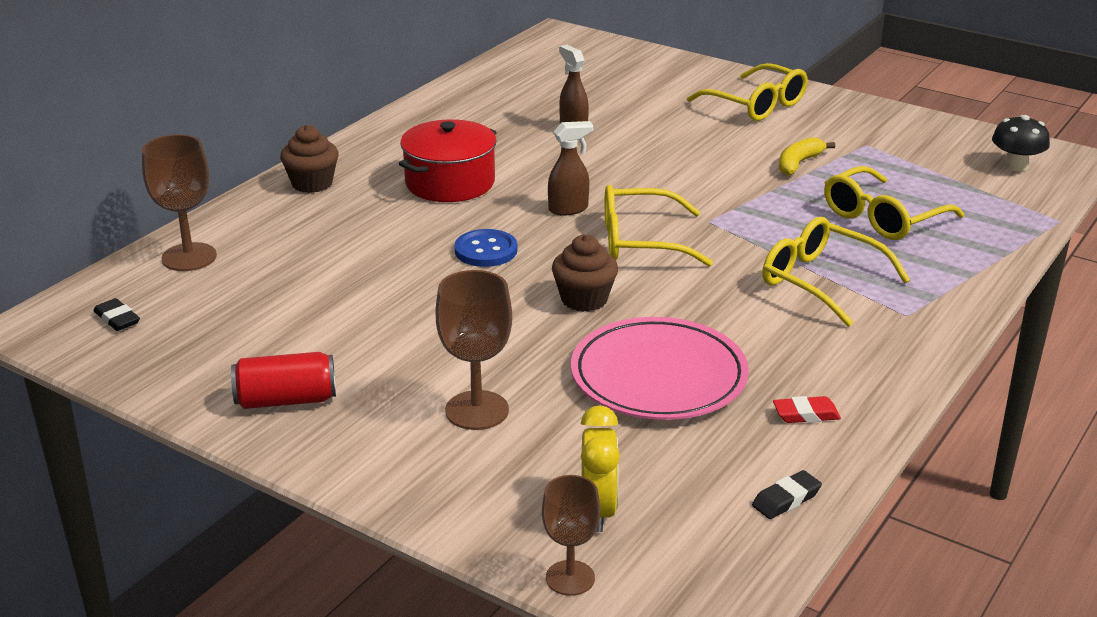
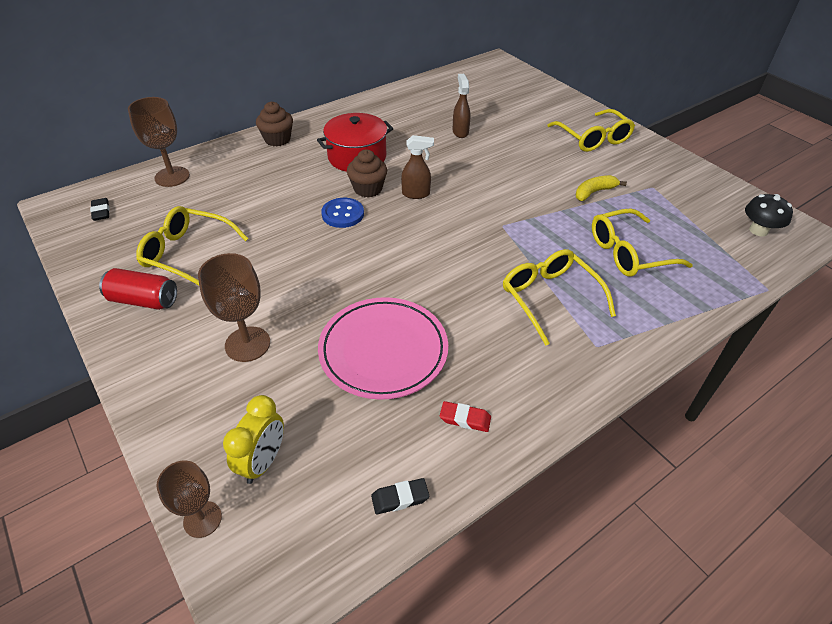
camera: 20 degrees right, 15 degrees up
(584, 299) = (377, 270): brown cupcake -> brown cupcake (368, 189)
(640, 241) = (445, 231): yellow glasses -> yellow glasses (187, 253)

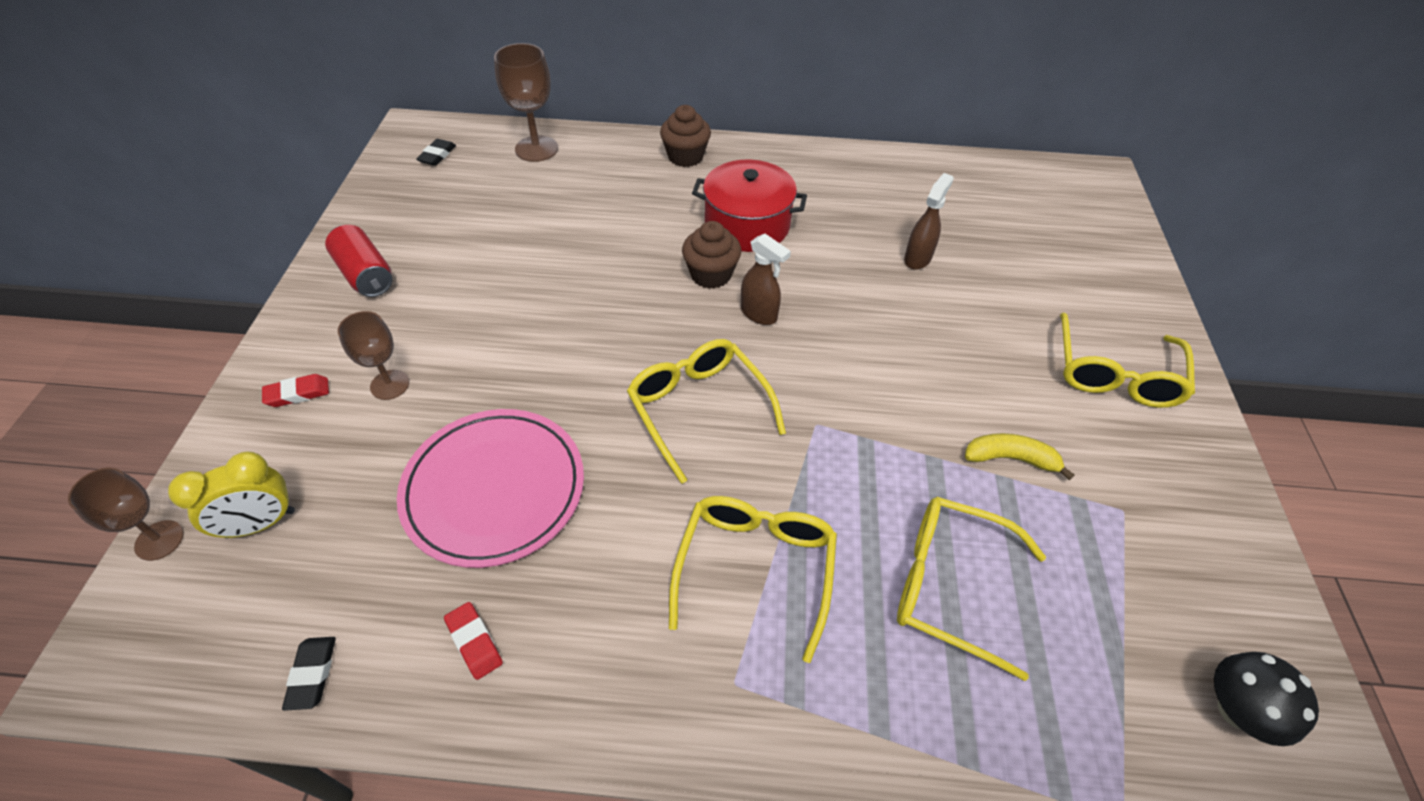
camera: 40 degrees right, 5 degrees up
(187, 253) = (454, 246): yellow glasses -> yellow glasses (698, 408)
(188, 386) = (298, 393): none -> red eraser
(247, 344) = (390, 385): brown goblet -> brown goblet, size x0.66
(343, 214) = (647, 291): blue button -> none
(400, 498) = (312, 674): black eraser -> black eraser turned 60 degrees clockwise

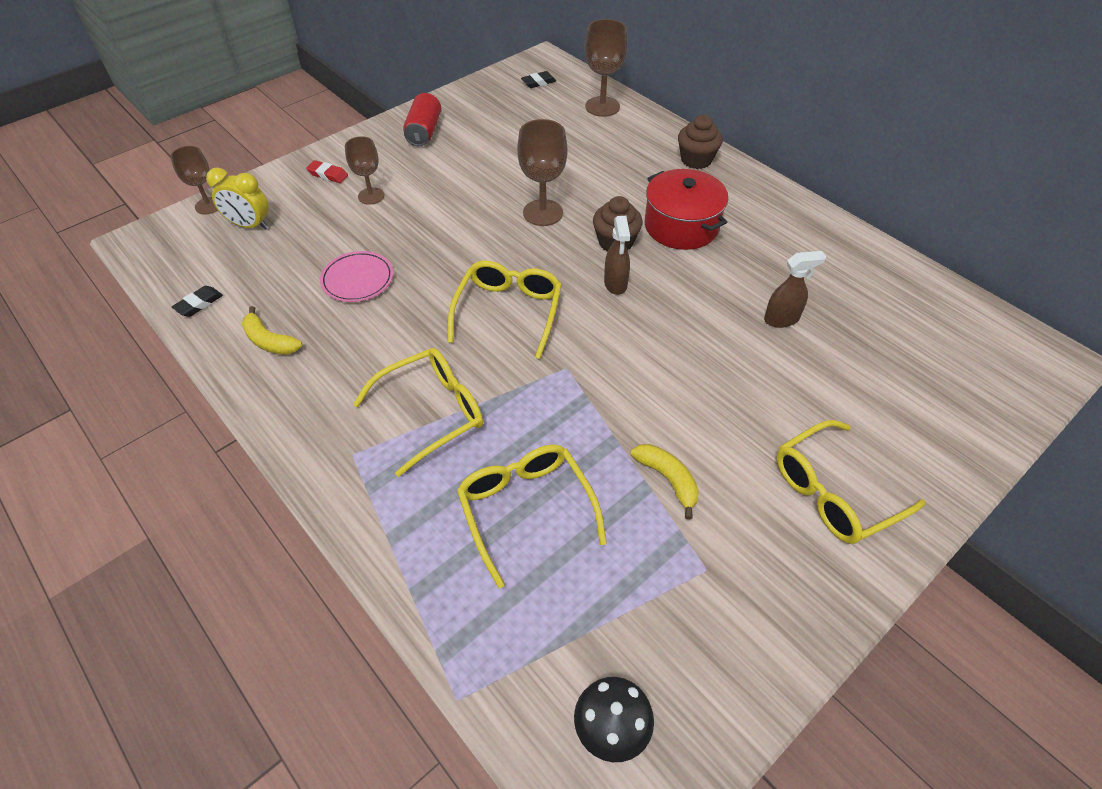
camera: 45 degrees right, 0 degrees up
(474, 642) = (269, 341): red eraser -> yellow banana
(494, 489) = (357, 279): pink plate -> pink plate, size x0.58
(608, 287) = (543, 213): none -> brown goblet

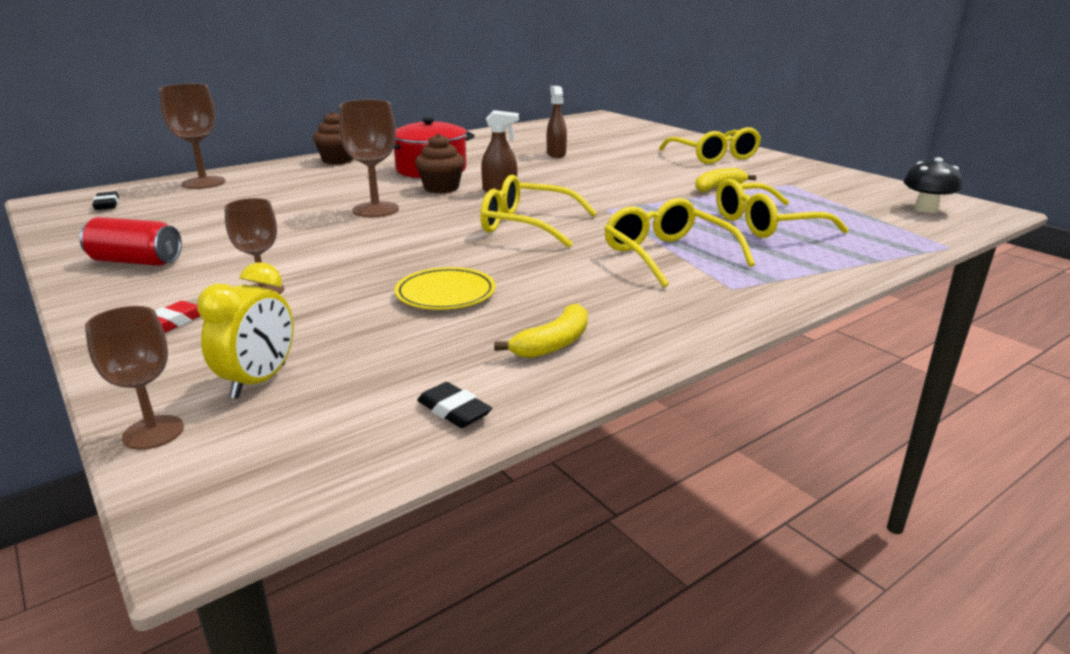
camera: 85 degrees left, 25 degrees down
(357, 279) = (445, 294): pink plate -> yellow plate

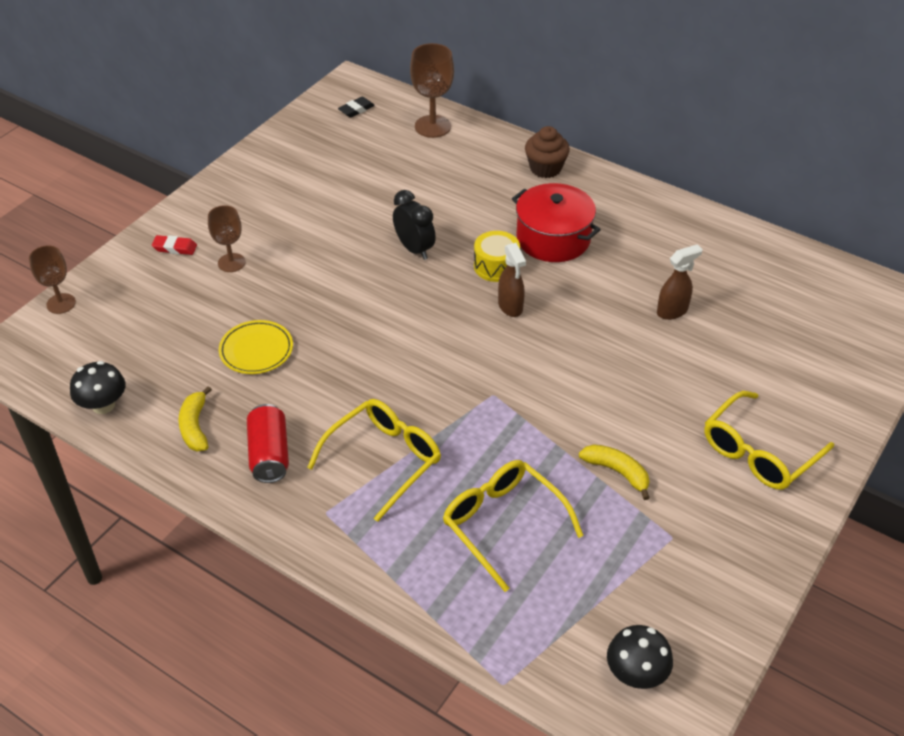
camera: 70 degrees right, 20 degrees up
(136, 261) = (257, 184): red can -> red can (269, 454)
(259, 381) = (116, 316): yellow clock -> none
(375, 210) = (414, 249): brown goblet -> black clock
(441, 188) = (496, 266): brown cupcake -> yellow drum
(454, 411) = (103, 405): black eraser -> black mushroom
(527, 225) = (418, 353): yellow glasses -> none
(553, 344) = (195, 427): yellow banana -> yellow banana turned 60 degrees clockwise

